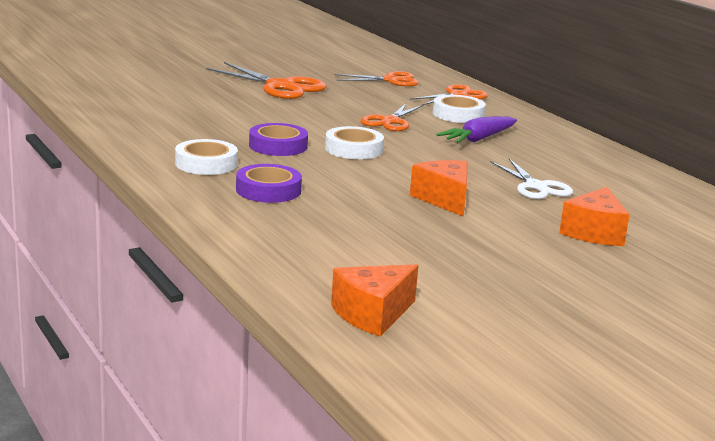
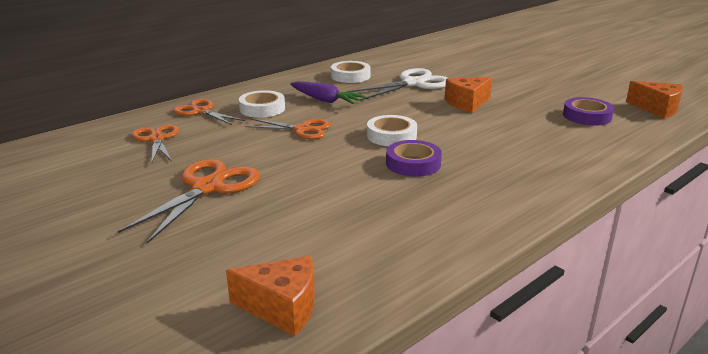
camera: 100 degrees left, 5 degrees up
(206, 163) = (493, 186): white tape -> white tape (350, 76)
(268, 190) = (521, 154): purple tape -> purple tape (587, 116)
(536, 187) = (413, 83): white scissors -> white scissors, size x1.51
(594, 233) = (473, 71): orange cheese -> orange cheese (282, 308)

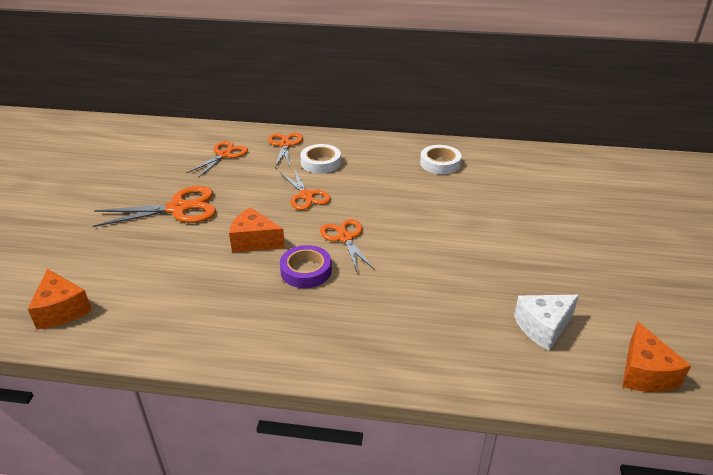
camera: 50 degrees right, 10 degrees up
(325, 100) = (373, 178): purple carrot -> none
(391, 136) = (345, 238): white tape -> orange scissors
(413, 83) = (471, 198): white scissors -> none
(467, 103) = (468, 244): orange cheese -> orange cheese (254, 241)
(587, 116) = (543, 327): purple tape -> white cheese

